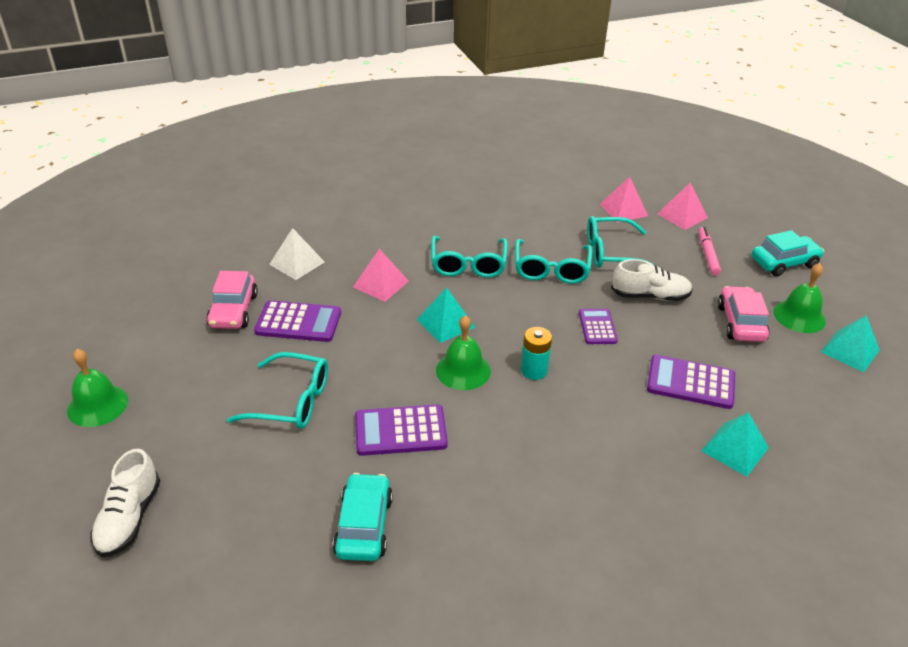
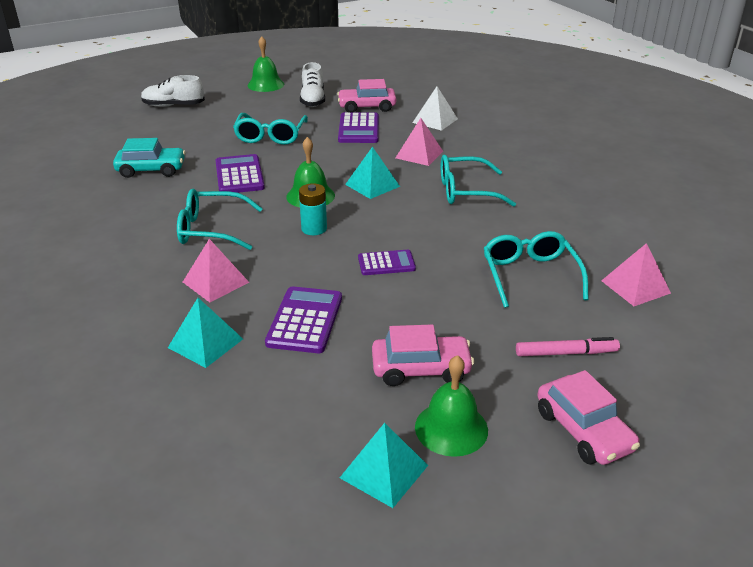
camera: 85 degrees right, 5 degrees down
(551, 269) = (478, 236): turquoise glasses -> turquoise glasses (211, 229)
(650, 296) = (453, 300): white shoe -> white shoe (313, 100)
(682, 215) = (655, 336): pink pyramid -> pink pyramid (216, 282)
(784, 263) = (583, 430): turquoise car -> pink car

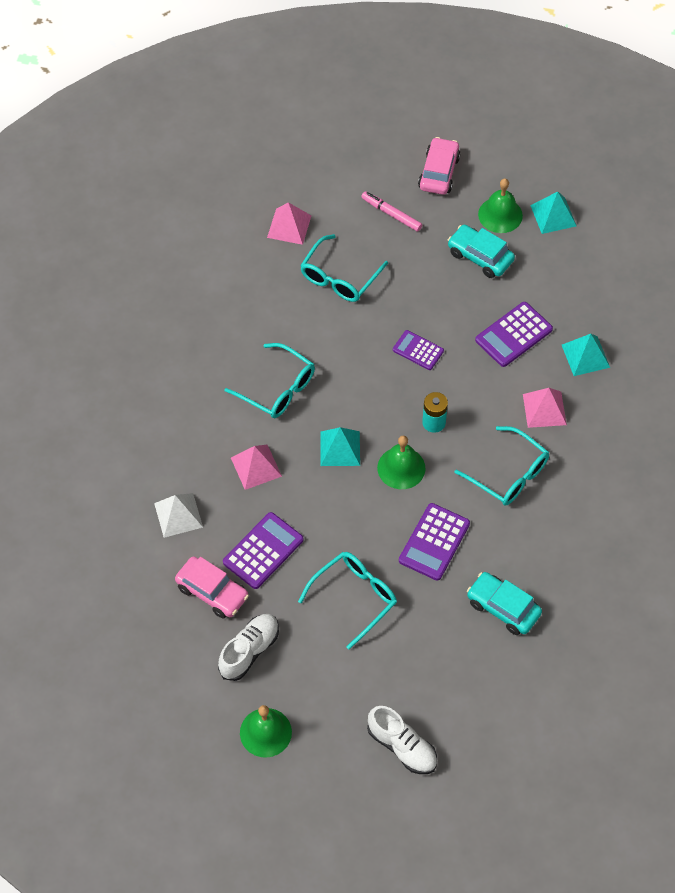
camera: 140 degrees left, 25 degrees up
(421, 369) = (480, 256): pink car -> turquoise car

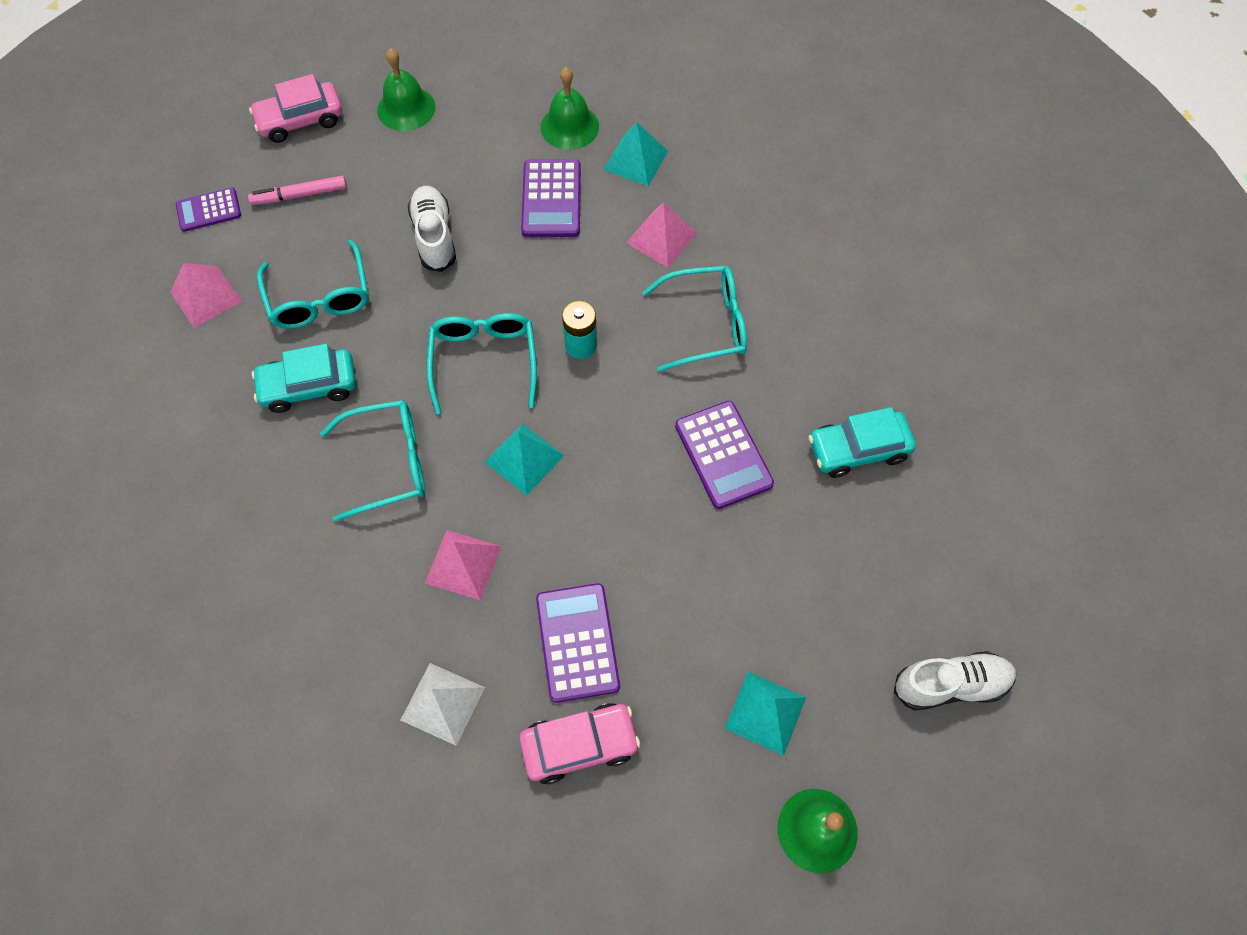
camera: 50 degrees left, 5 degrees up
(249, 651) = (694, 763): white shoe -> white shoe (434, 237)
(354, 597) = (722, 589): turquoise glasses -> turquoise glasses (484, 361)
(401, 468) = (605, 417): green bell -> green bell (569, 126)
(418, 350) = (482, 294): purple calculator -> purple calculator (209, 210)
(439, 172) = (300, 120): pink car -> pink car turned 75 degrees counterclockwise
(480, 256) = (434, 159): turquoise car -> turquoise car (309, 386)
(553, 215) = (455, 69): turquoise pyramid -> turquoise pyramid (765, 712)

